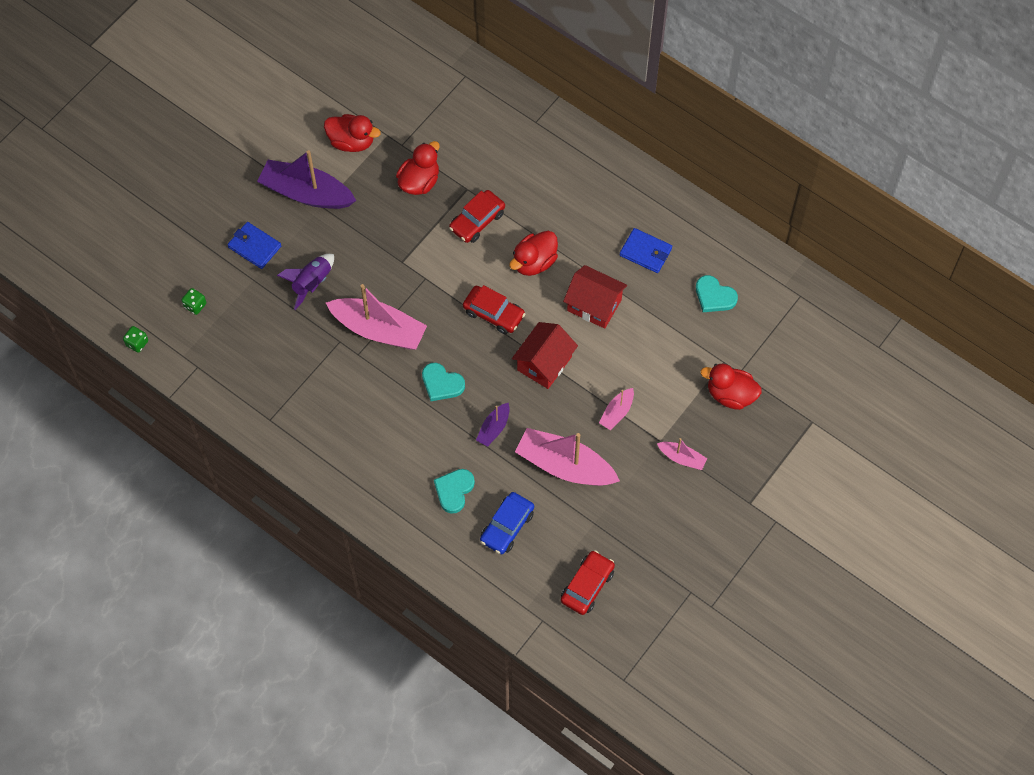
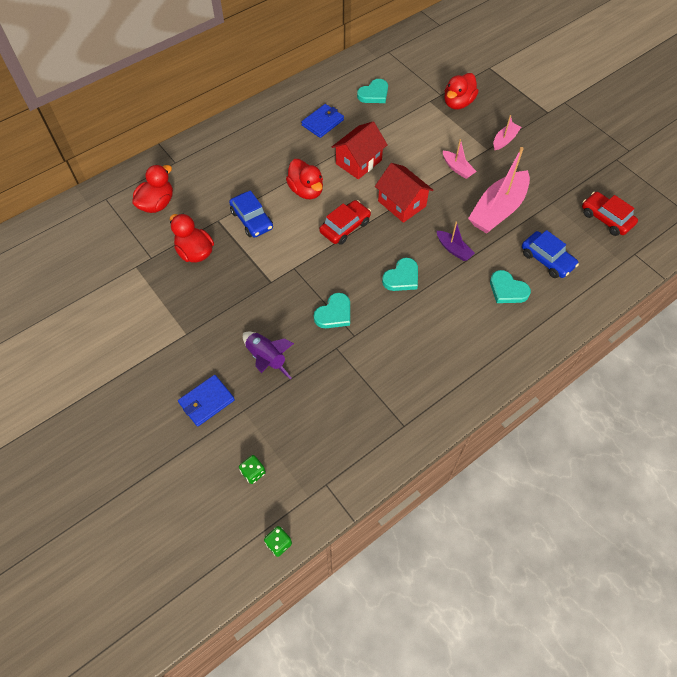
camera: 75 degrees left, 5 degrees down
(306, 193) = (166, 344): purple boat -> none
(351, 142) = (129, 295): red duck -> red duck (157, 204)
(379, 330) = (334, 313): pink boat -> turquoise heart
(477, 221) = (252, 220): red car -> blue car

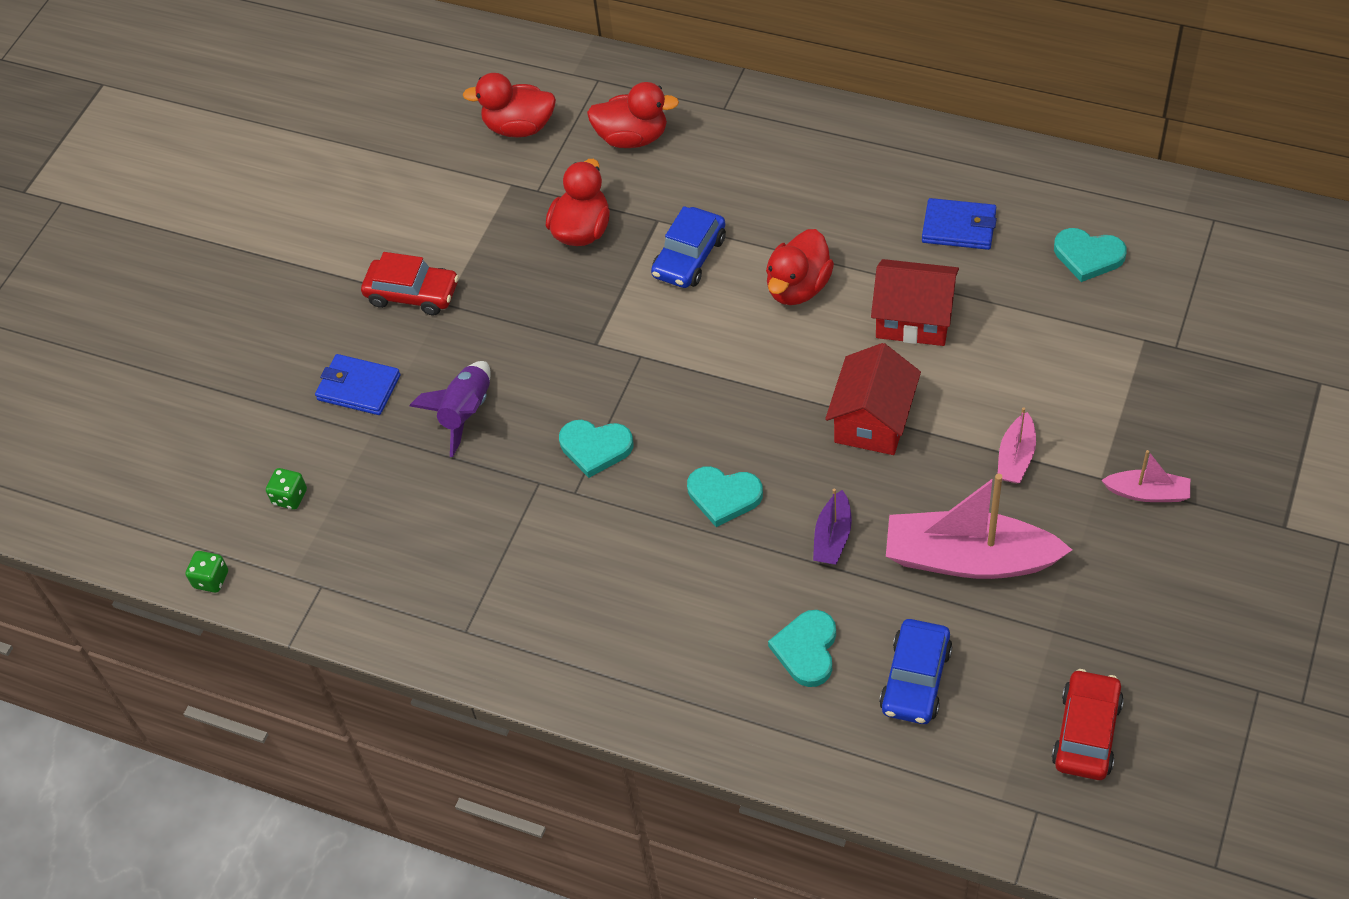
camera: 65 degrees right, 5 degrees down
(345, 227) = (765, 374): red car -> red car (412, 294)
(458, 103) = (1178, 381): red duck -> red duck (519, 127)

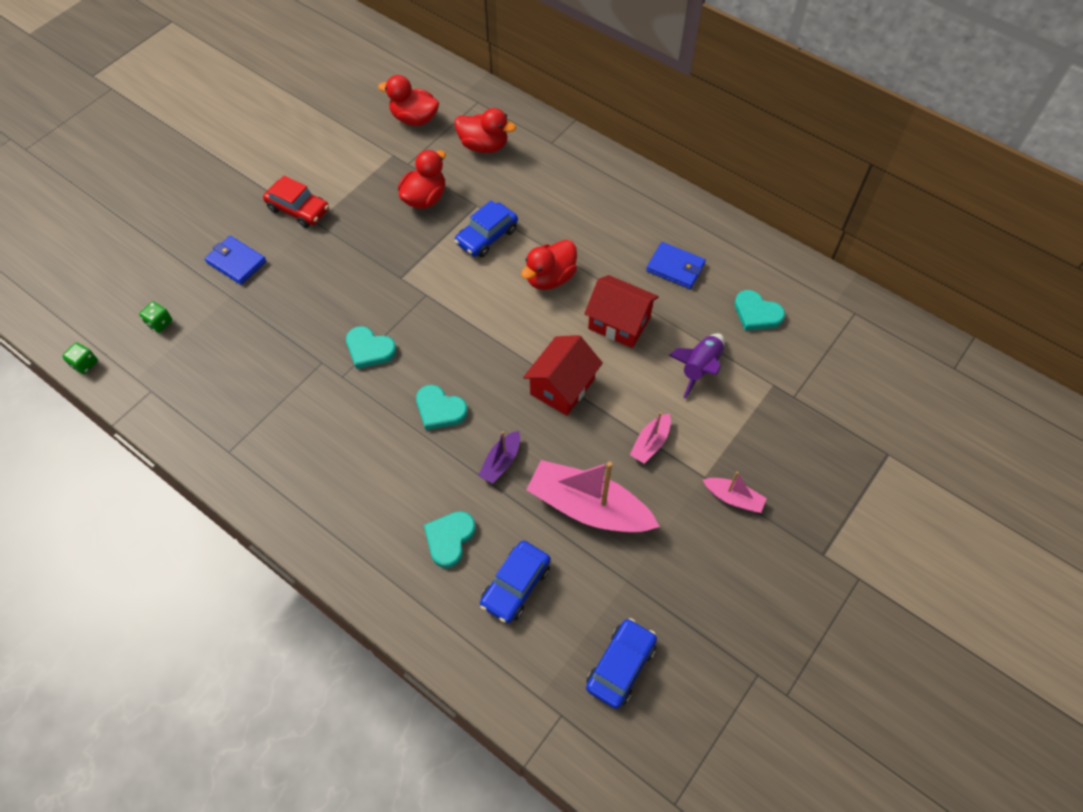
camera: 10 degrees right, 5 degrees up
(466, 413) = (296, 300): purple rocket -> purple rocket (699, 368)
(1086, 732) = (620, 666): red car -> blue car

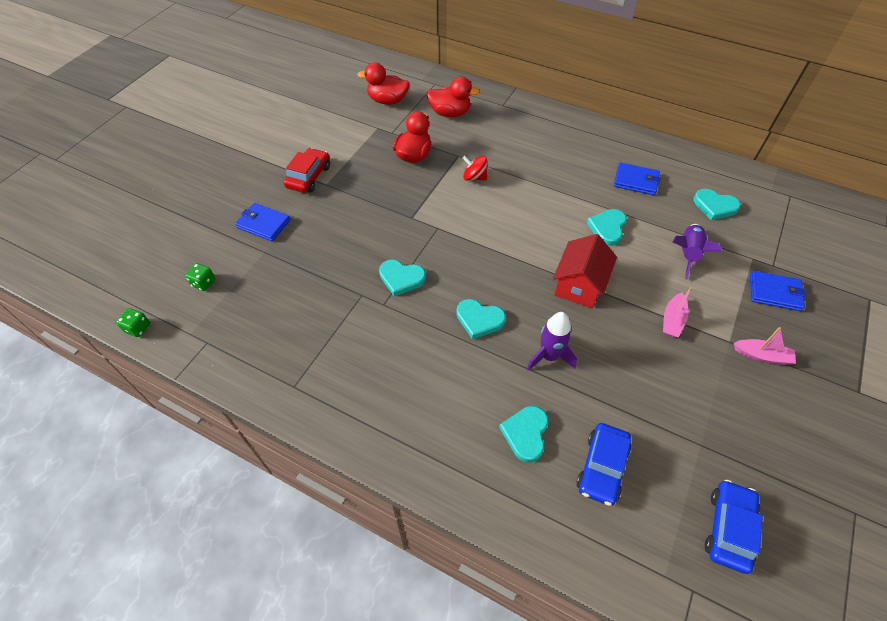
camera: 10 degrees left, 5 degrees down
(298, 209) = (308, 176): red car -> red car turned 90 degrees counterclockwise
(487, 236) = (474, 177): blue car -> red spinning top
(501, 462) = (549, 356): purple boat -> purple rocket
(550, 278) = (537, 201): red duck -> none
(588, 507) = (641, 384): pink boat -> none
(619, 323) = (607, 228): red house -> turquoise heart
(780, 429) = (774, 292): none -> blue wallet

